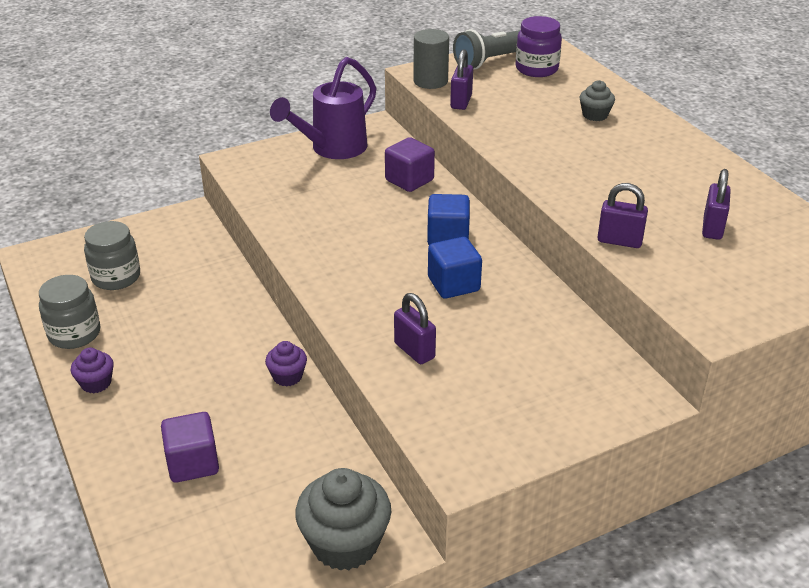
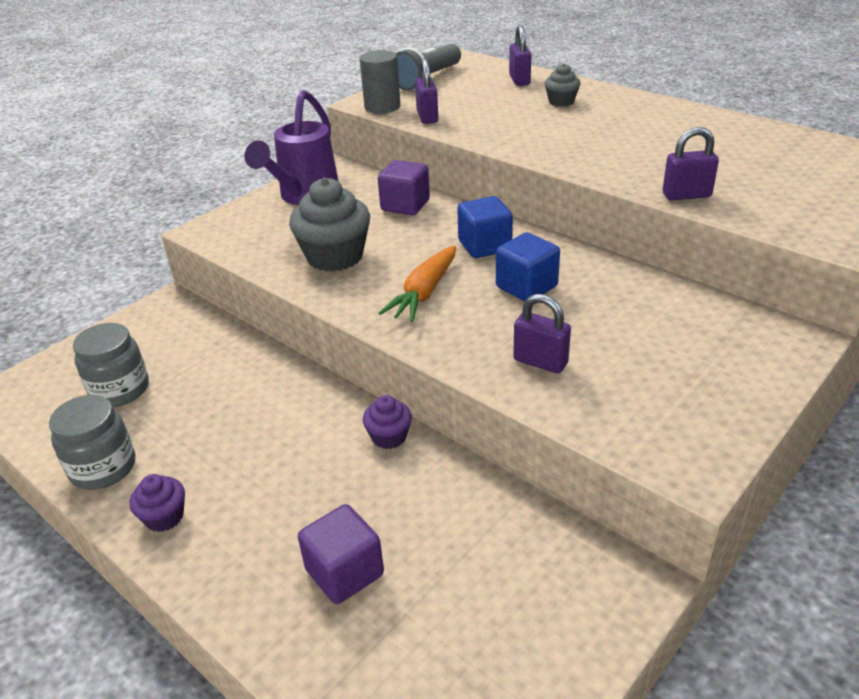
camera: 20 degrees left, 0 degrees up
(345, 543) = (584, 602): grey cupcake -> grey cupcake (335, 256)
(366, 266) = (424, 293): none -> orange carrot
(536, 69) = (474, 78): purple jar -> none
(712, 228) = (754, 165): purple padlock -> purple padlock (519, 80)

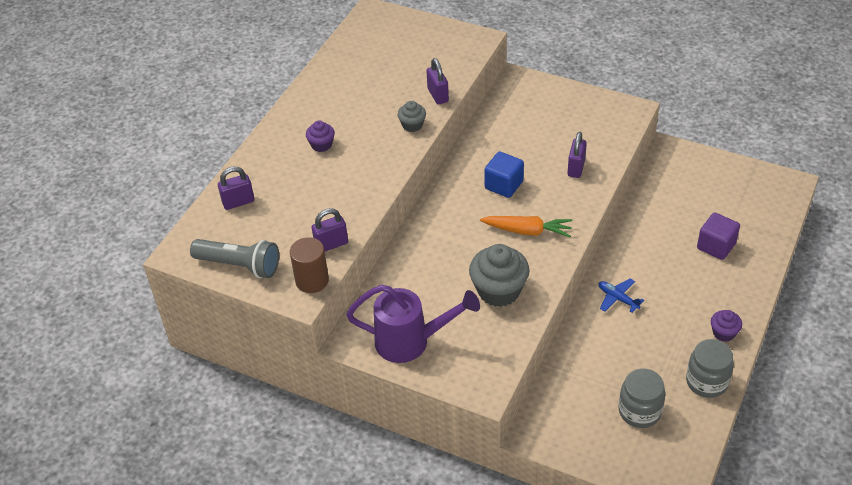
camera: 105 degrees left, 10 degrees up
(307, 414) = (618, 298): none -> blue plane
(382, 107) = (312, 280): grey cylinder -> brown cylinder
(389, 437) = (619, 255): purple cupcake -> purple cupcake (321, 145)
(405, 205) = (411, 271): purple cube -> none
(484, 246) = (459, 214): blue cube -> none
(561, 102) = (287, 169): grey cupcake -> grey cupcake (412, 125)

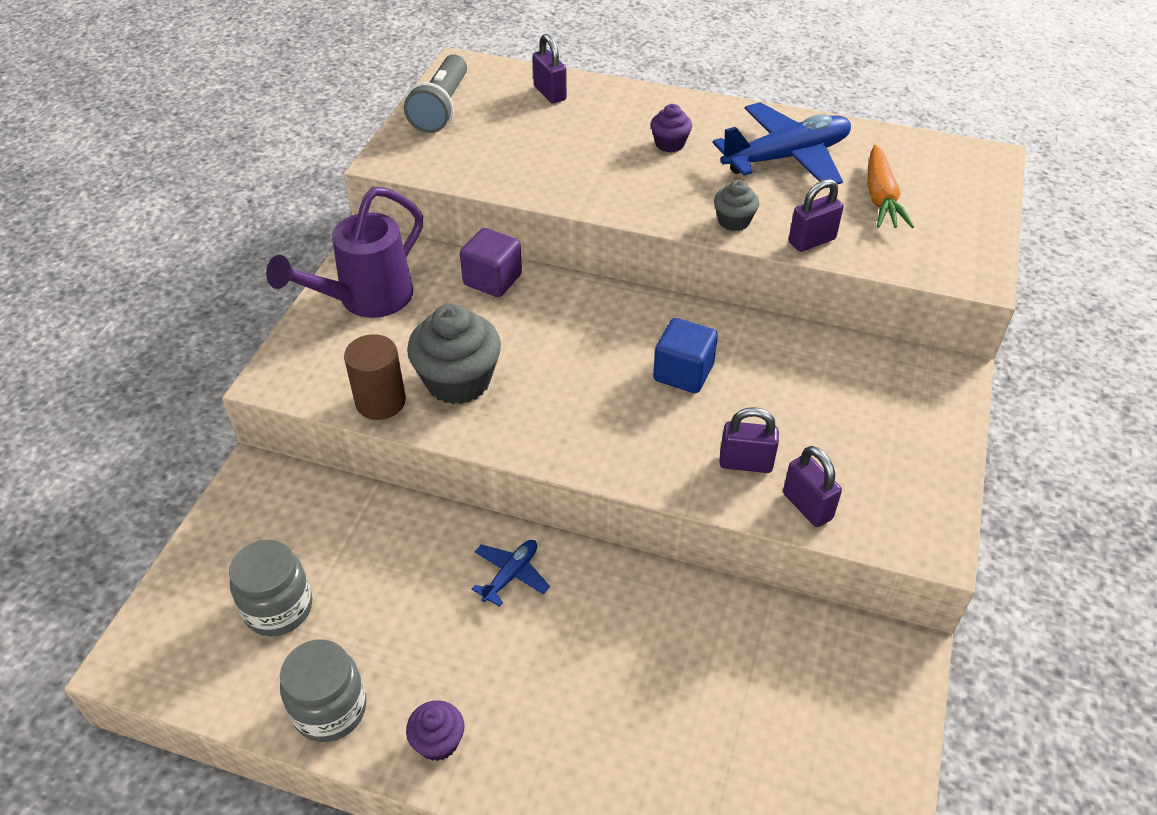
camera: 80 degrees right, 0 degrees up
(312, 280) = (416, 164): brown cylinder -> brown cylinder (380, 401)
(331, 244) = (480, 172): purple padlock -> purple padlock (807, 506)
(351, 93) = (786, 157): none -> blue plane
(411, 342) = (365, 300): purple watering can -> purple watering can turned 45 degrees clockwise
(528, 231) = (585, 407): orange carrot -> orange carrot (880, 198)
(716, 246) = (654, 735): purple cube -> purple cube (492, 280)

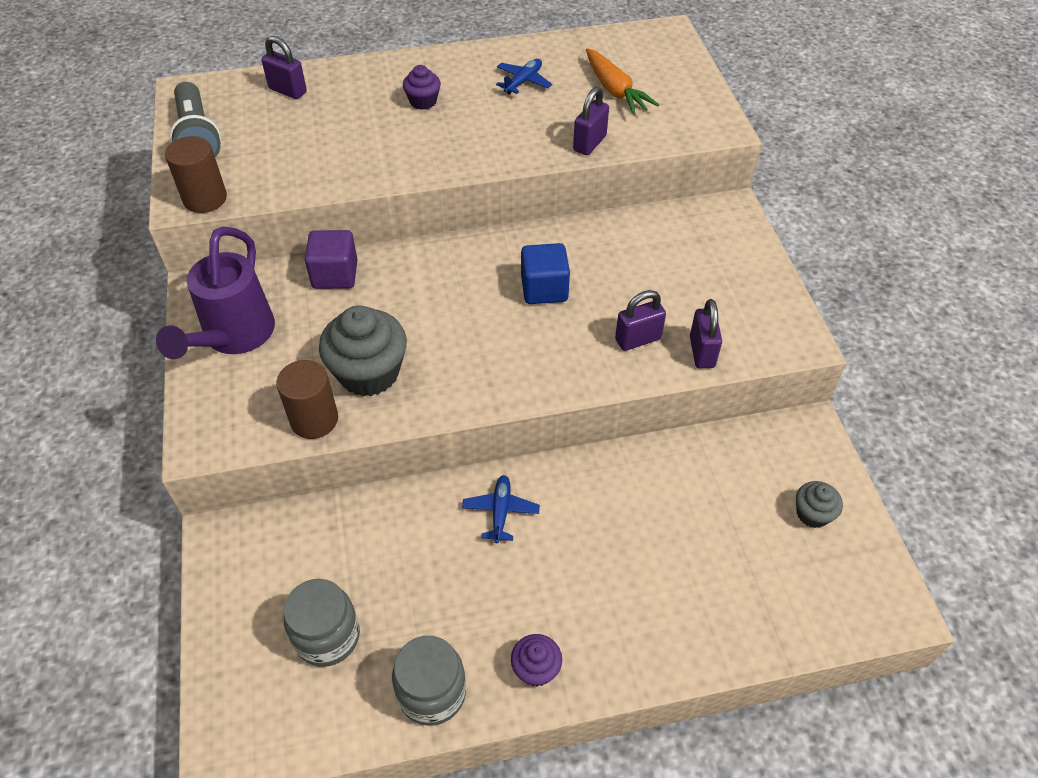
camera: 30 degrees left, 5 degrees up
(407, 164) = (205, 199): none -> brown cylinder
(733, 221) = (520, 149): grey cupcake -> grey cupcake (812, 514)
(786, 157) = (523, 82): blue plane -> blue plane, size x0.47
(807, 506) = (702, 352): purple padlock -> purple padlock turned 60 degrees clockwise

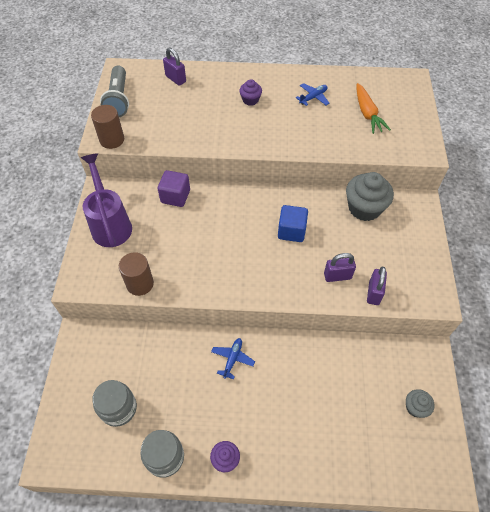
camera: 15 degrees right, 5 degrees up
(233, 338) = (110, 223): purple watering can -> purple watering can turned 135 degrees clockwise
(369, 373) = (177, 262): grey cupcake -> grey cupcake (364, 208)
(589, 143) = (341, 146): purple padlock -> none

